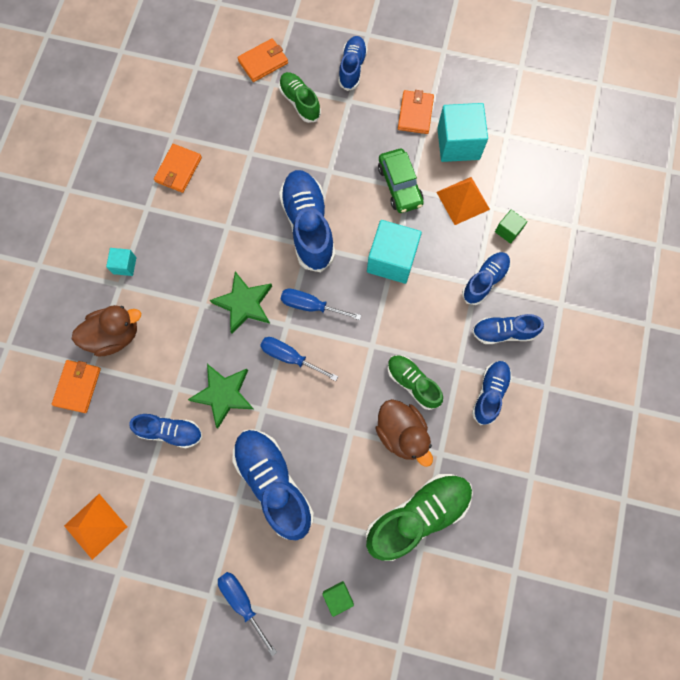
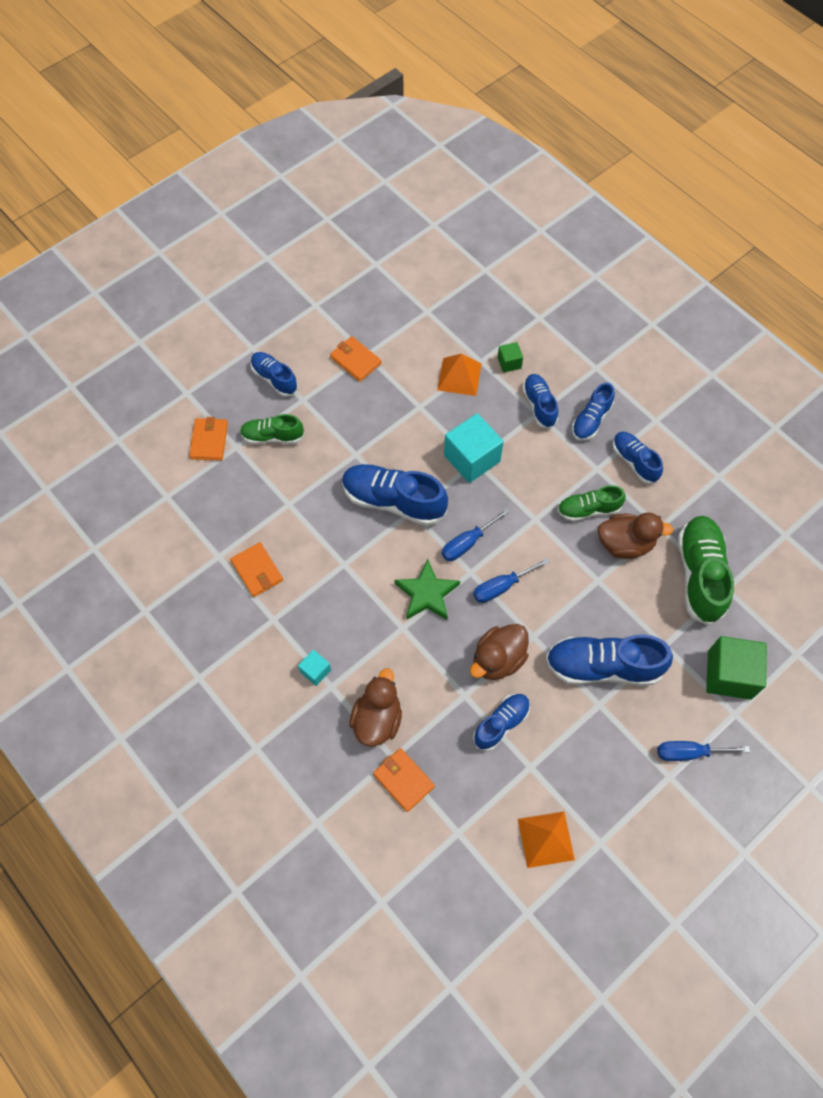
camera: 55 degrees left, 10 degrees down
(223, 394) = (498, 660): green star -> brown duck
(338, 597) = (729, 675): green cube -> green cube, size x2.01
(400, 185) = (411, 411): green car -> none
(458, 143) = (407, 348): turquoise cube -> none

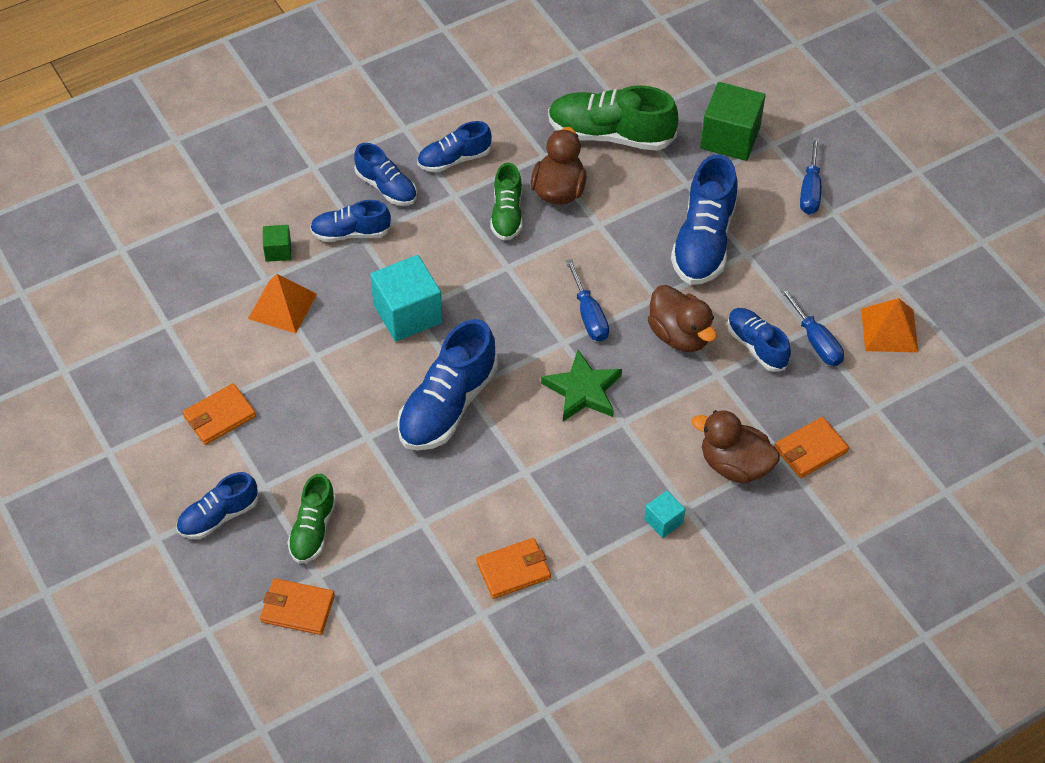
camera: 80 degrees left, 10 degrees down
(467, 543) = (524, 338): blue screwdriver -> blue screwdriver (815, 341)

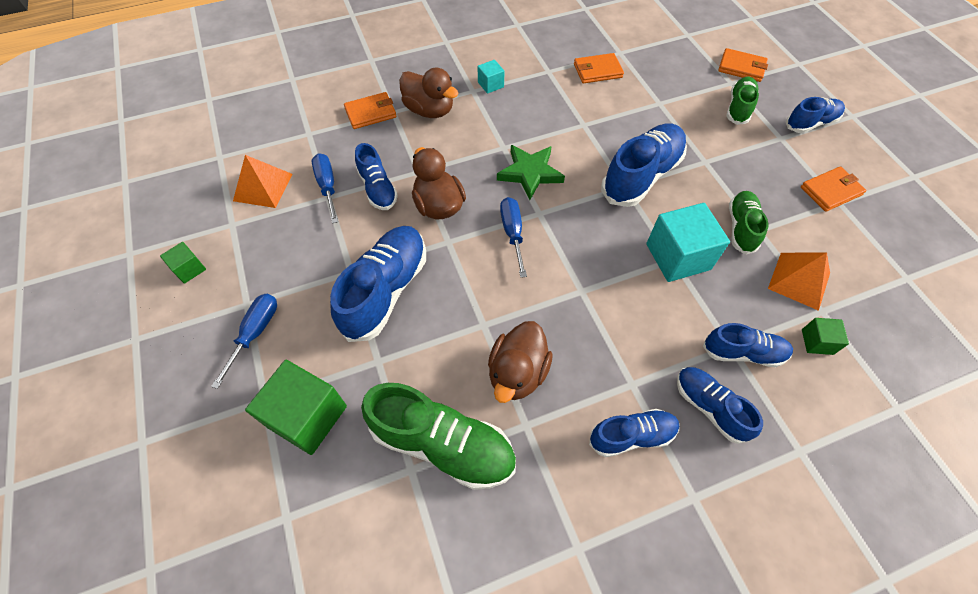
camera: 170 degrees left, 5 degrees up
(507, 214) = (576, 351): green shoe -> green shoe (741, 228)
(910, 235) = (189, 269): none -> green cube

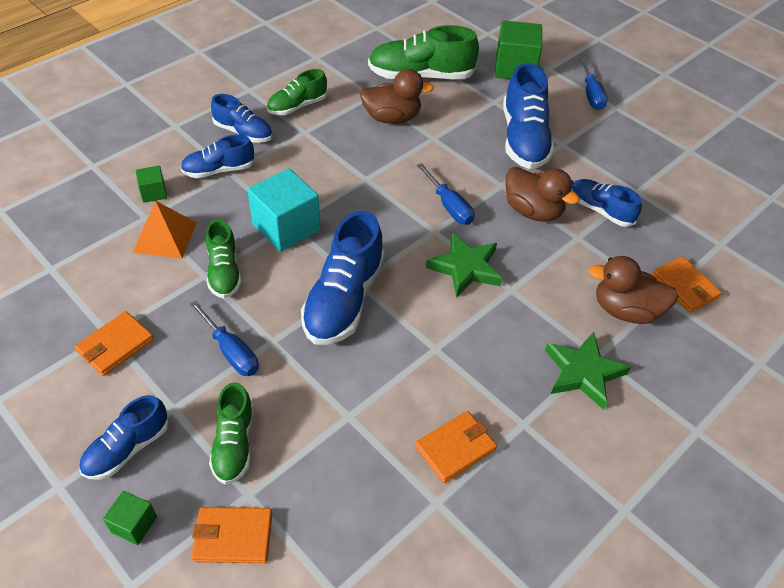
camera: 155 degrees right, 10 degrees down
(189, 269) = (681, 115): green cube -> green cube (134, 524)
(263, 187) = (701, 183): orange pyramid -> none
(327, 186) = (647, 199): blue screwdriver -> blue screwdriver (231, 351)
(371, 113) = (684, 287): orange wallet -> orange wallet turned 75 degrees counterclockwise
(490, 85) = (583, 372): turquoise cube -> green star
(517, 373) = (392, 118): brown duck -> brown duck turned 90 degrees clockwise
(632, 436) = (297, 106): blue shoe -> green shoe

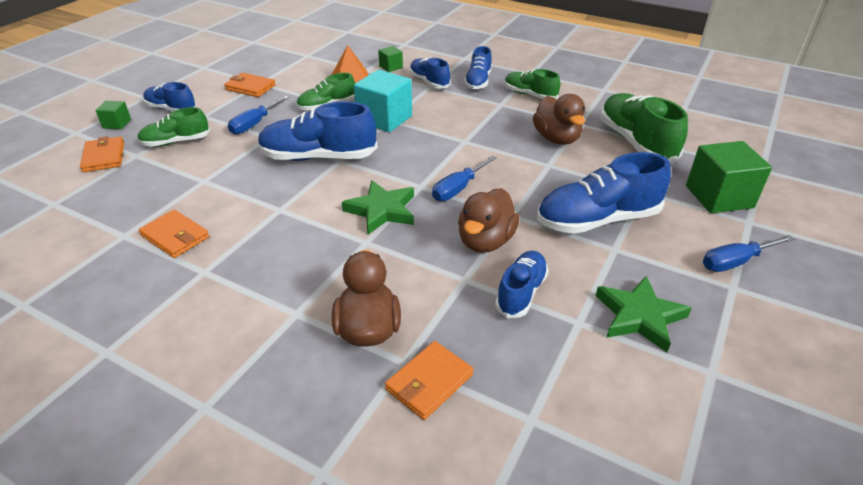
camera: 75 degrees right, 10 degrees down
(583, 372) = (271, 304): green star -> green star (639, 316)

